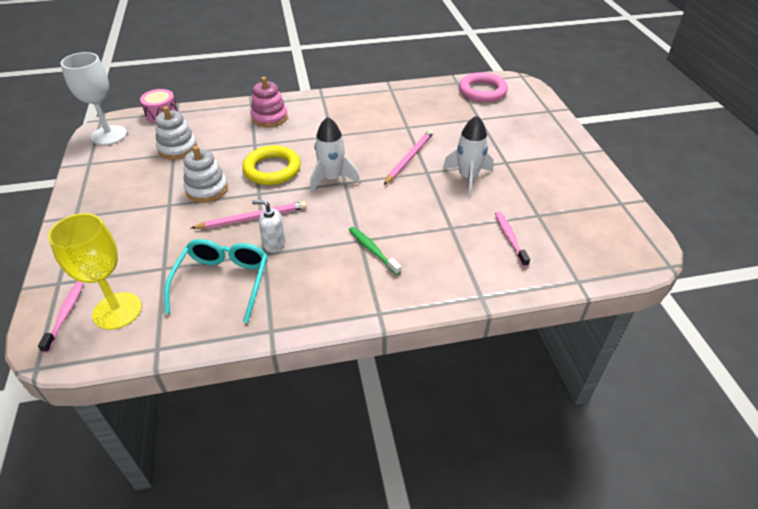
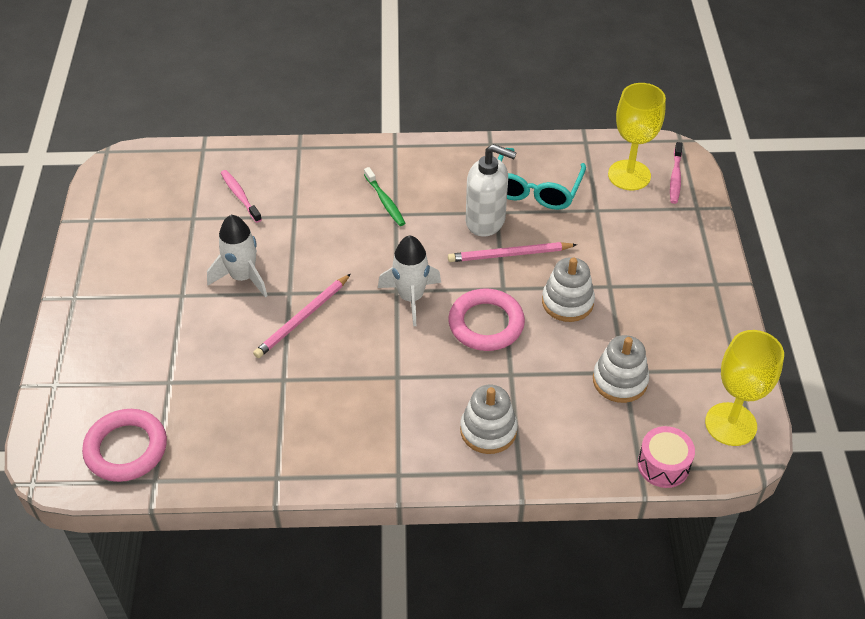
camera: 170 degrees left, 5 degrees up
(109, 135) = (730, 424): white goblet -> yellow goblet
(269, 118) = (488, 430): pink stacking toy -> white stacking toy
(272, 169) = (486, 324): yellow ring -> pink ring
(274, 244) = (486, 221): white soap dispenser -> white soap dispenser, size x1.72
(510, 238) = (240, 196): pink toothbrush -> pink toothbrush turned 150 degrees clockwise

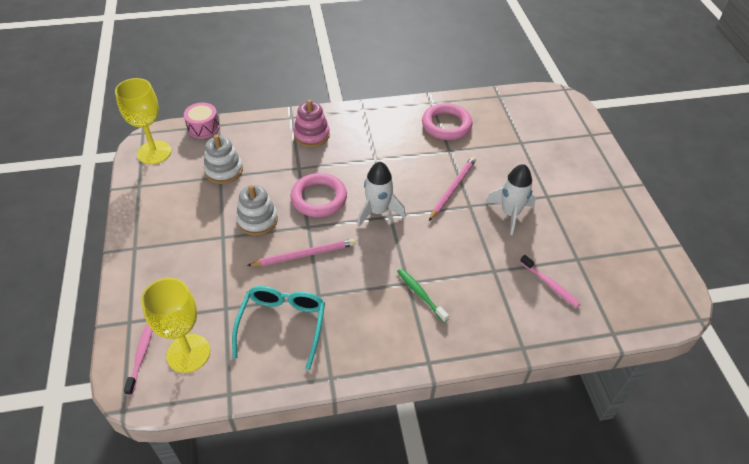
camera: 170 degrees right, 0 degrees up
(126, 449) = (524, 108): pink ring -> pink ring (446, 125)
(486, 221) = (327, 284): white soap dispenser -> none
(488, 430) = (311, 135): white stacking toy -> pink stacking toy

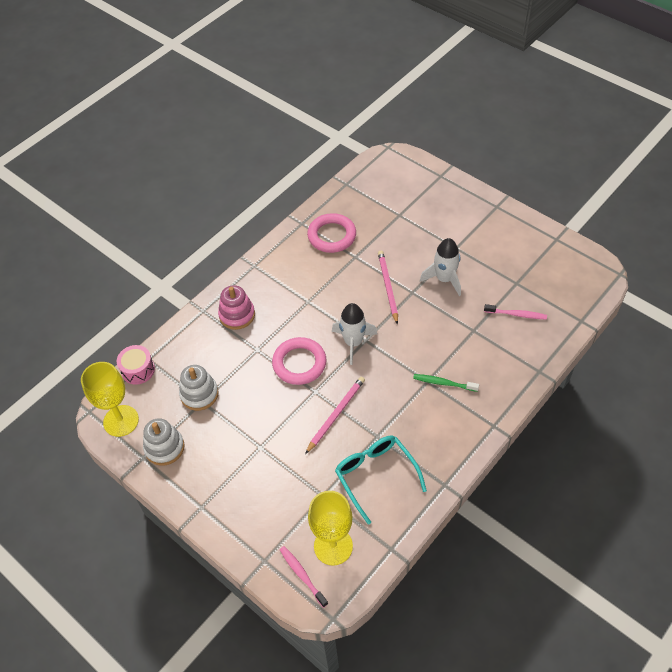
camera: 35 degrees left, 5 degrees up
(257, 220) = (272, 414): white stacking toy -> white stacking toy (164, 448)

